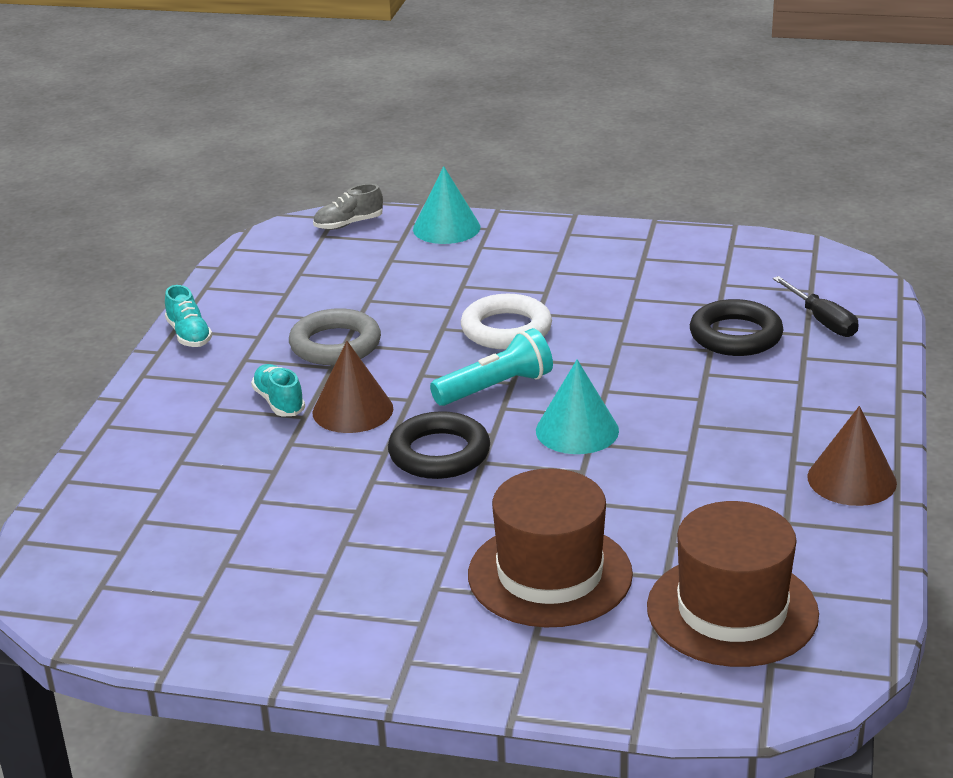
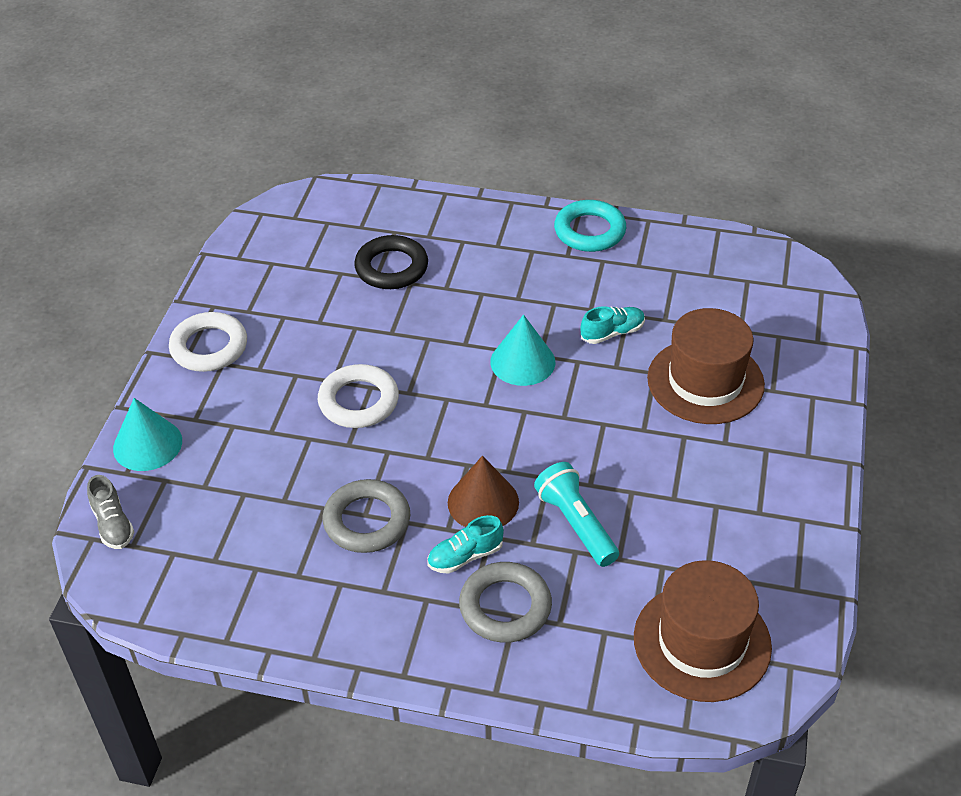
camera: 90 degrees left, 15 degrees up
(189, 335) = (328, 643): turquoise shoe -> turquoise shoe (612, 333)
(208, 428) = (505, 607): none -> grey ring
(439, 453) = (552, 443): black ring -> none
(495, 387) = (455, 409): turquoise flashlight -> turquoise flashlight (576, 524)
(584, 243) = (209, 347): none -> white ring
(732, 610) = (735, 297): brown hat -> brown hat (702, 642)
(822, 321) = (377, 221): black screwdriver -> none
(851, 479) = (589, 231): brown cone -> turquoise ring

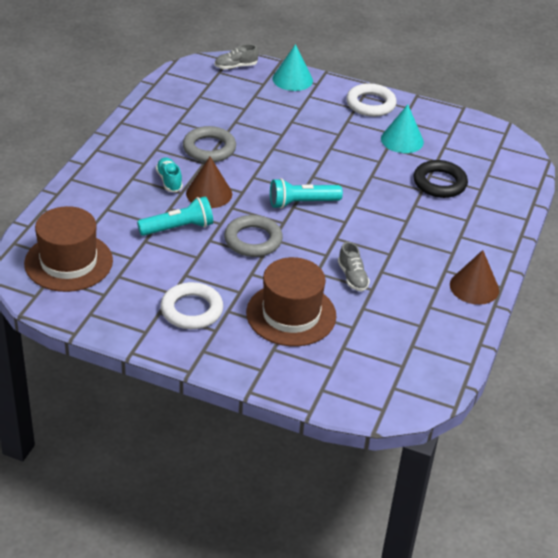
camera: 95 degrees right, 5 degrees down
(358, 401) = (309, 155): white ring -> white ring (191, 310)
(475, 396) = (302, 203): none -> turquoise flashlight
(505, 607) = (126, 190): grey ring -> grey ring (253, 240)
(522, 362) = (331, 229): turquoise cone -> turquoise cone (402, 140)
(589, 231) = (474, 287): turquoise ring -> brown cone
(612, 333) = (352, 277): turquoise shoe -> grey shoe

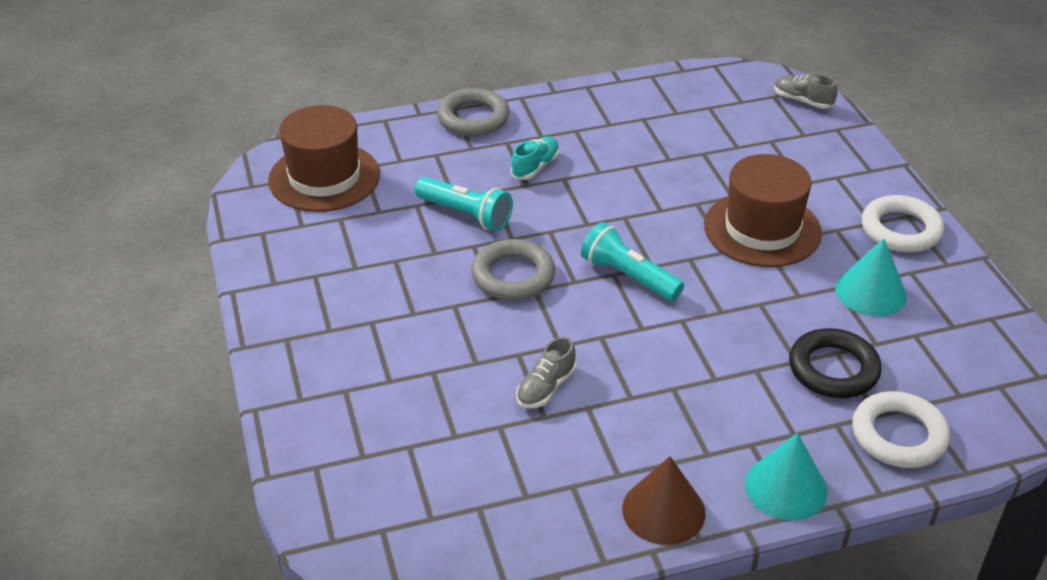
camera: 55 degrees right, 0 degrees up
(191, 310) = (343, 295): white ring -> white ring (898, 435)
(209, 148) = (628, 162): grey ring -> grey ring (473, 118)
(209, 193) = (551, 203): brown cone -> none
(291, 314) = (419, 372): brown hat -> brown hat (762, 229)
(292, 79) = (847, 149): turquoise cone -> turquoise cone (786, 487)

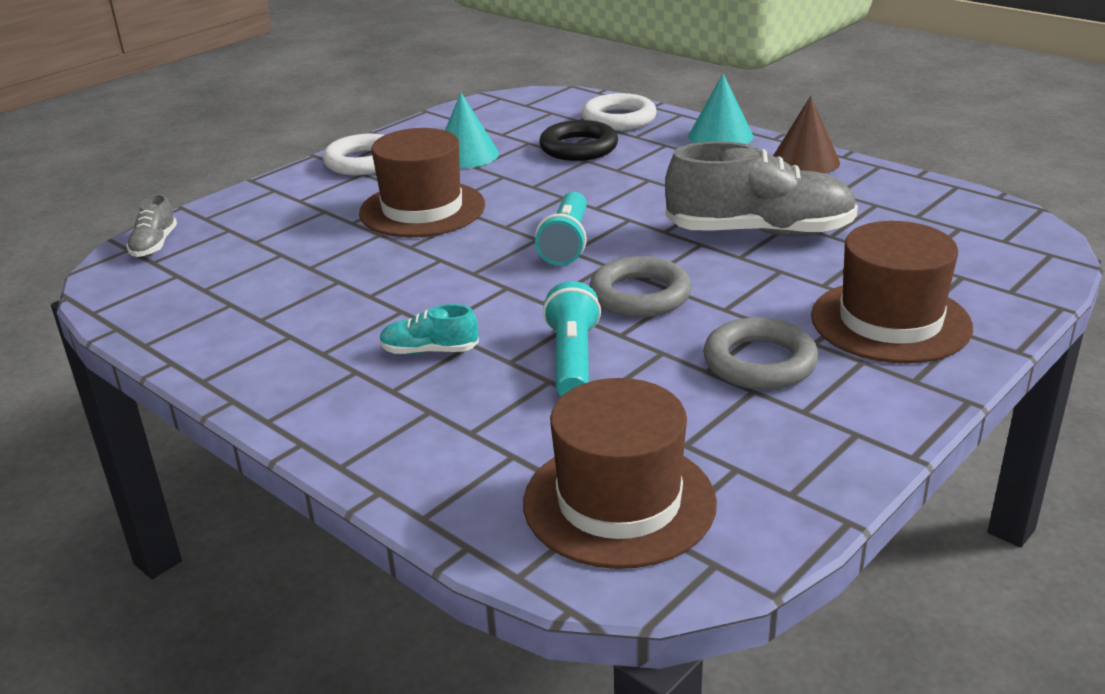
camera: 120 degrees left, 10 degrees down
(353, 372) = (890, 321): none -> brown hat
(473, 118) = (354, 438): grey ring -> grey ring (759, 362)
(546, 388) = (760, 232): grey shoe -> grey shoe, size x2.19

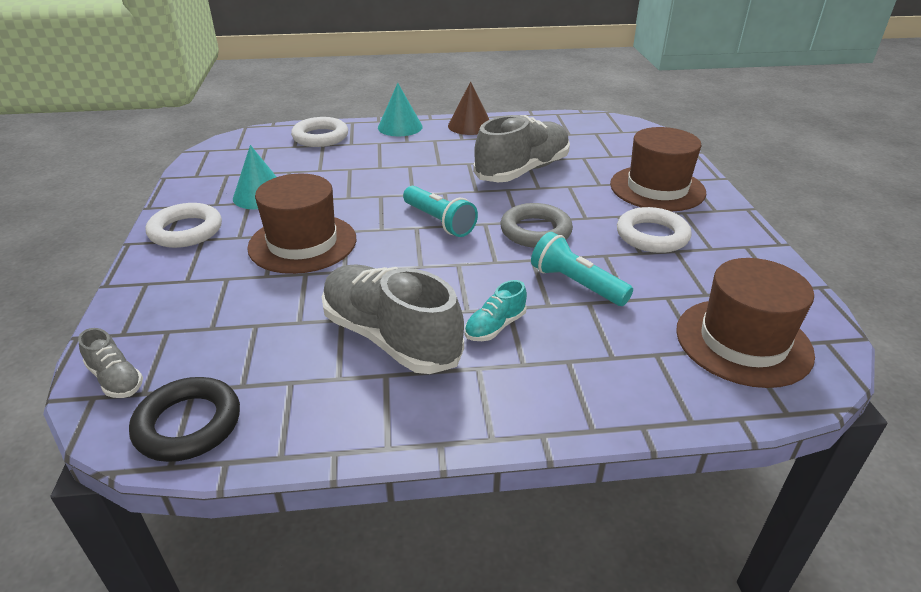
camera: 50 degrees left, 5 degrees up
(342, 313) = (390, 337): none -> grey shoe
(578, 148) = (330, 163): black ring -> black ring (188, 424)
(759, 362) = (652, 235): grey ring -> white ring

